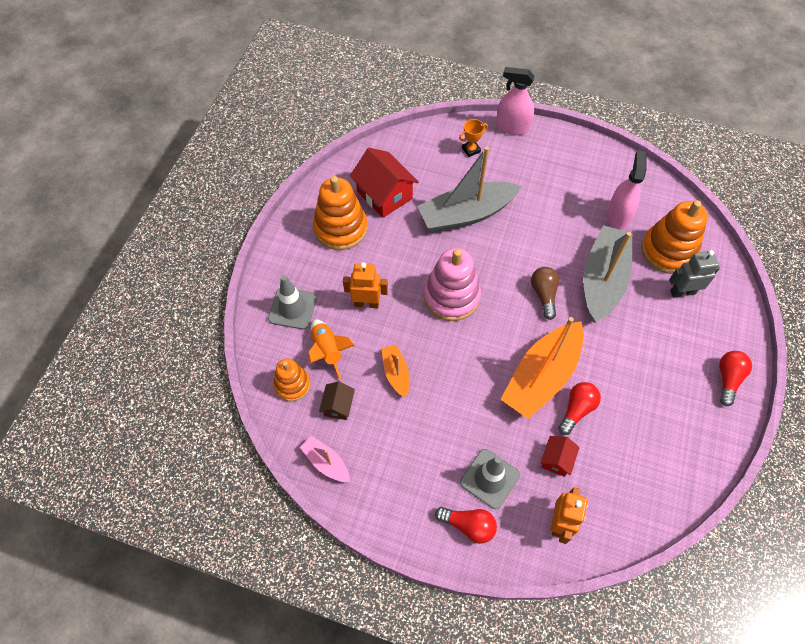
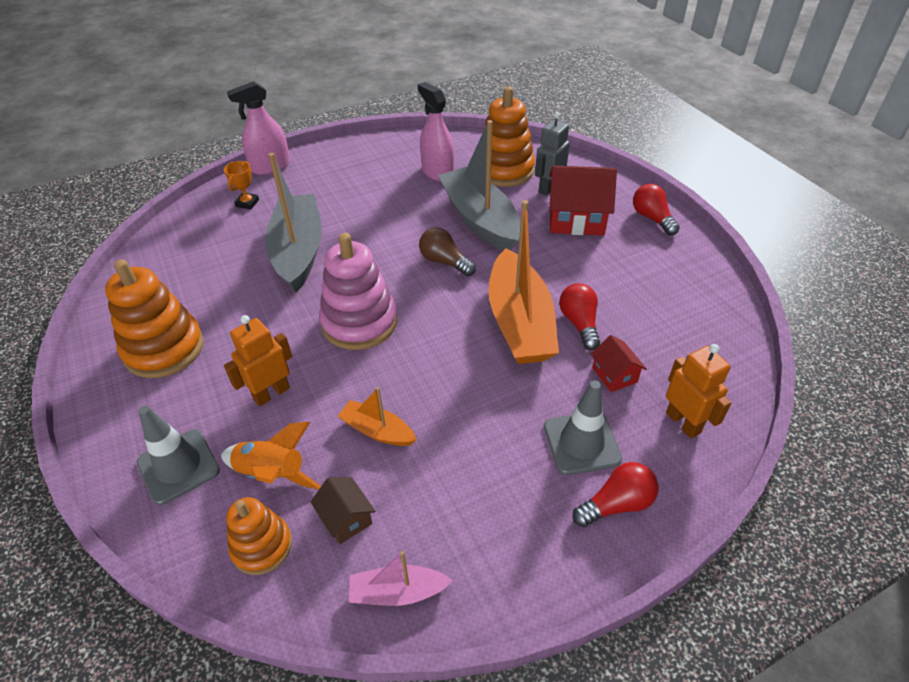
camera: 45 degrees left, 15 degrees down
(384, 195) = (189, 289): red house -> red house (576, 220)
(466, 214) = (298, 251): grey boat -> grey boat turned 150 degrees clockwise

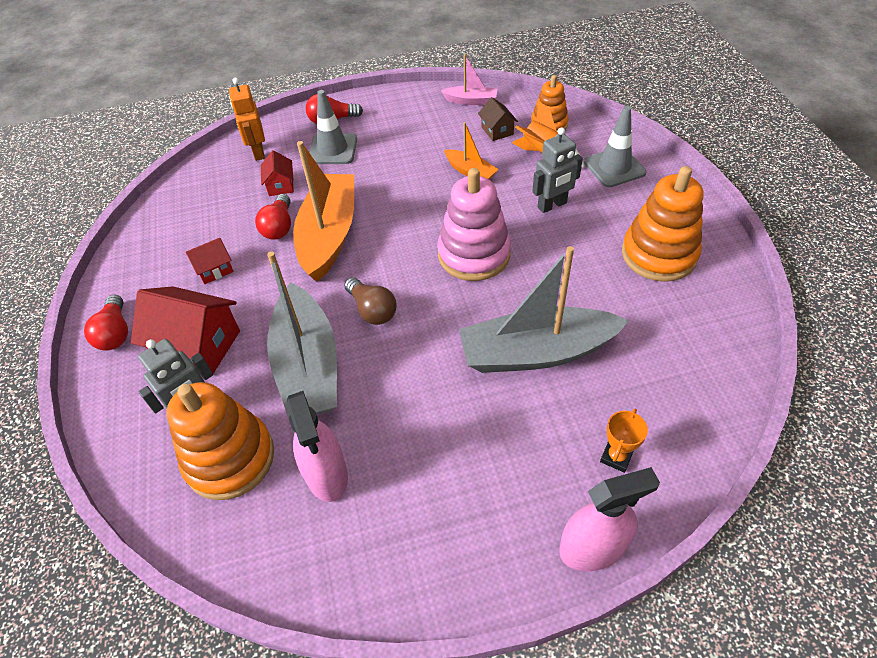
camera: 165 degrees left, 5 degrees up
(271, 393) = (552, 205): orange robot -> grey robot
(298, 251) = (536, 352): grey boat -> grey boat turned 75 degrees clockwise
(612, 274) = (214, 269): none -> red house

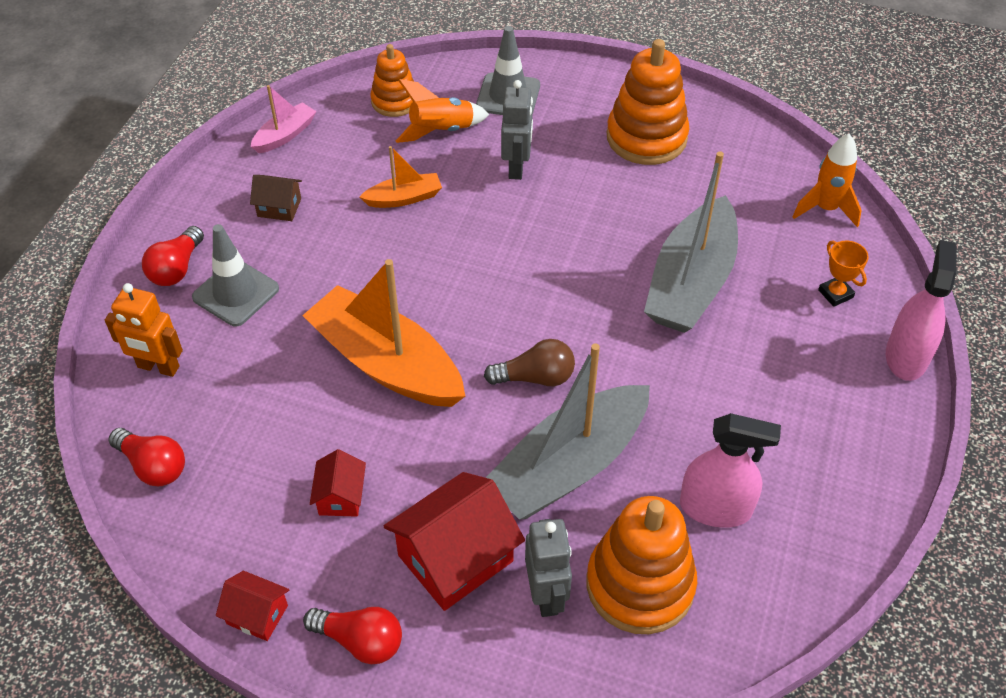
camera: 60 degrees left, 0 degrees up
(279, 227) = (326, 403): red light bulb -> red light bulb (153, 466)
(280, 185) = (250, 371): red house -> red house (257, 614)
(308, 366) = (568, 466): grey boat -> grey boat turned 120 degrees clockwise
(474, 254) = (529, 260): pink stacking toy -> none
(497, 131) = (360, 143): brown house -> brown house (279, 207)
(709, 404) = (825, 209): none -> orange rocket

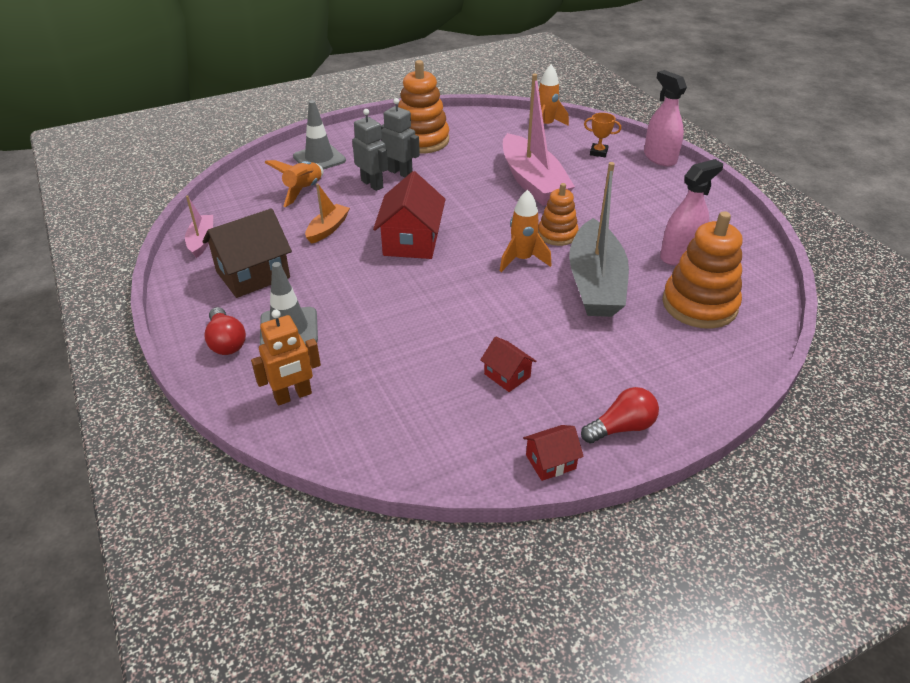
camera: 45 degrees left, 10 degrees down
(153, 466) = (370, 444): red light bulb -> none
(279, 207) = (253, 274): brown house -> brown house, size x1.92
(386, 363) = (435, 303): orange boat -> none
(394, 101) = (252, 192): orange stacking toy -> orange stacking toy (557, 234)
(455, 558) = (607, 357): red house -> red house (411, 241)
(535, 377) = (522, 260): brown light bulb -> orange rocket
(546, 595) = (670, 339): grey robot -> grey robot (400, 172)
(691, 282) = (532, 182): grey boat -> pink boat

